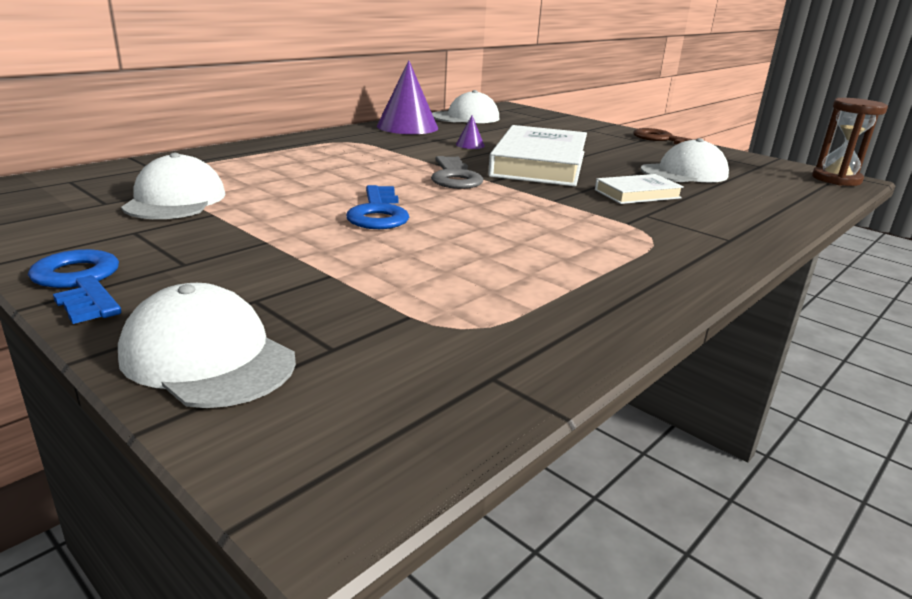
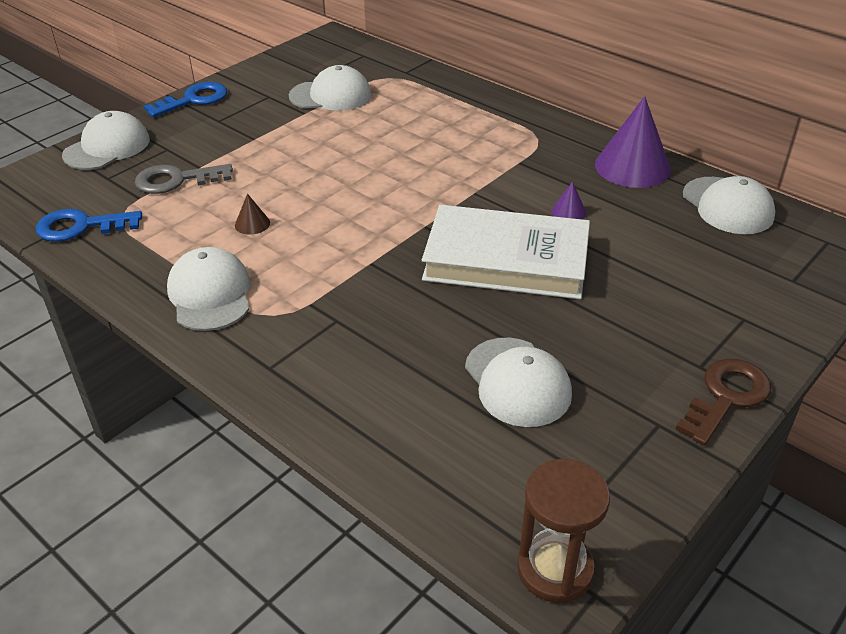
camera: 90 degrees right, 15 degrees up
(378, 213) = (316, 173): blue key -> blue key (81, 227)
(454, 177) = (429, 205): grey key -> grey key (176, 180)
(486, 244) = (252, 224): none -> brown cone
(632, 264) = (210, 294): none -> white cap
(637, 194) = (407, 324): white book -> none

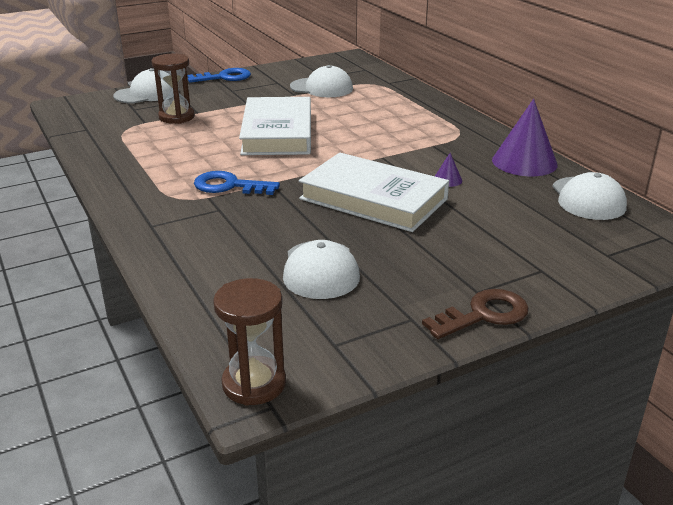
camera: 20 degrees right, 10 degrees down
(81, 227) = (95, 131): blue key -> blue key (229, 186)
(176, 180) = (176, 117): grey key -> brown hourglass
(210, 294) = (146, 179): white cap -> none
(252, 224) = (206, 148): brown cone -> none
(325, 180) = (277, 132): none -> white book

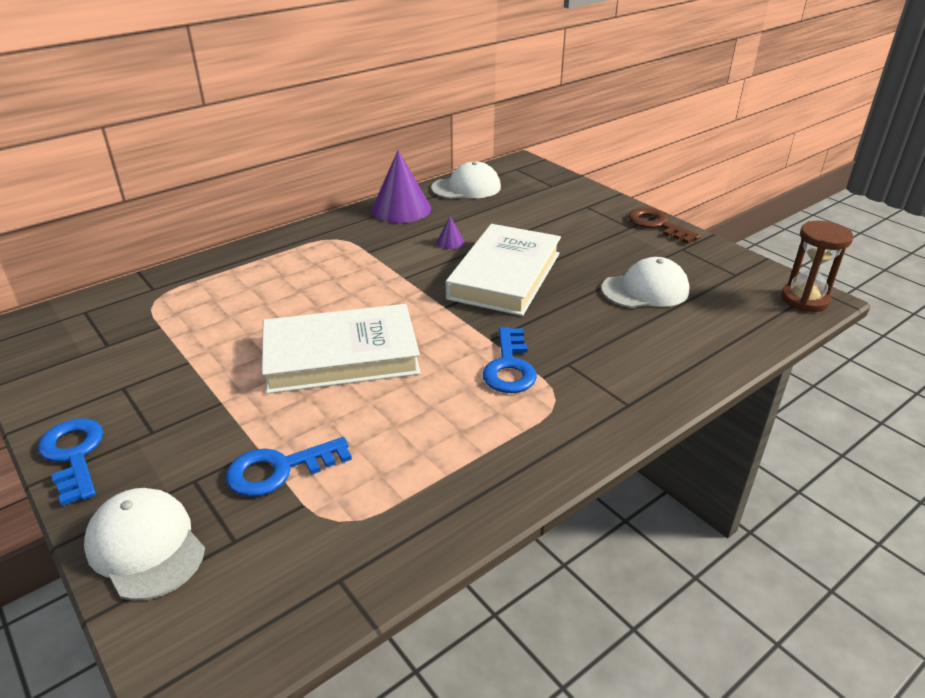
camera: 100 degrees left, 5 degrees up
(176, 117) = (279, 469): brown hourglass -> blue key
(321, 88) = (162, 341): white cap -> none

